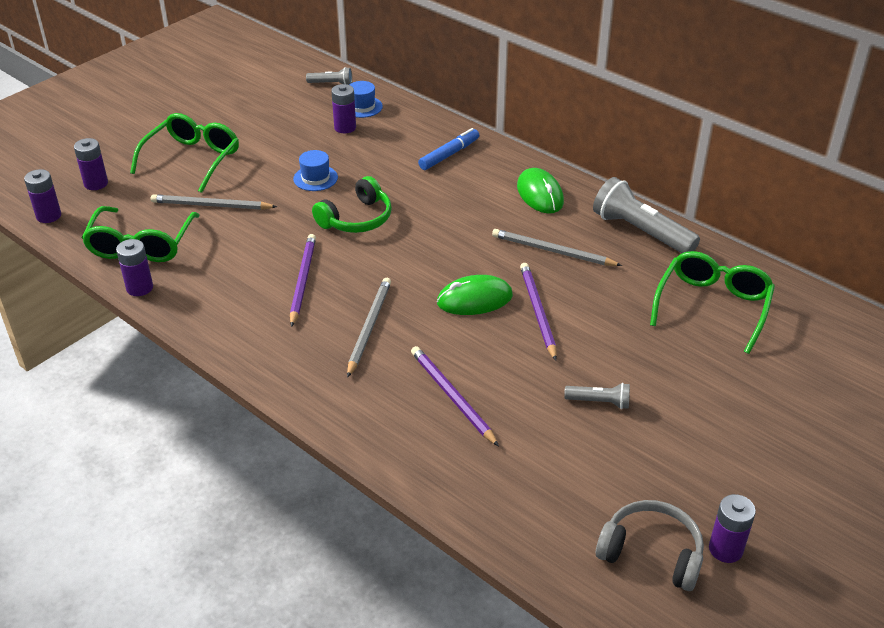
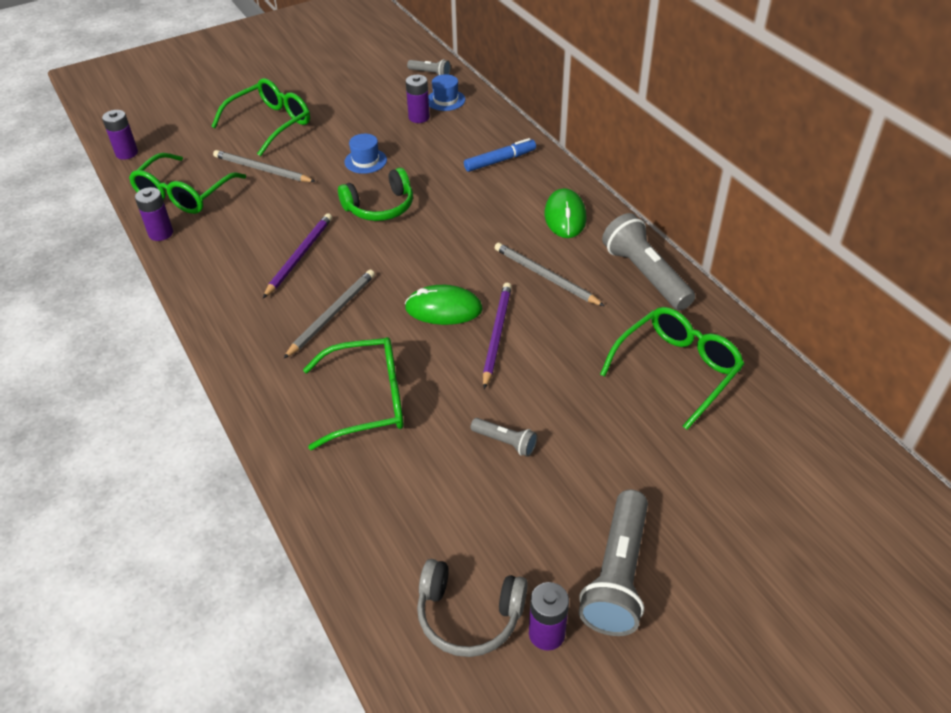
camera: 20 degrees right, 5 degrees up
(96, 183) = (180, 131): purple battery -> none
(452, 396) = (368, 400): purple pencil -> green glasses
(651, 553) = (469, 615): grey headphones -> grey headphones turned 150 degrees clockwise
(756, 486) = (617, 575): none -> grey flashlight

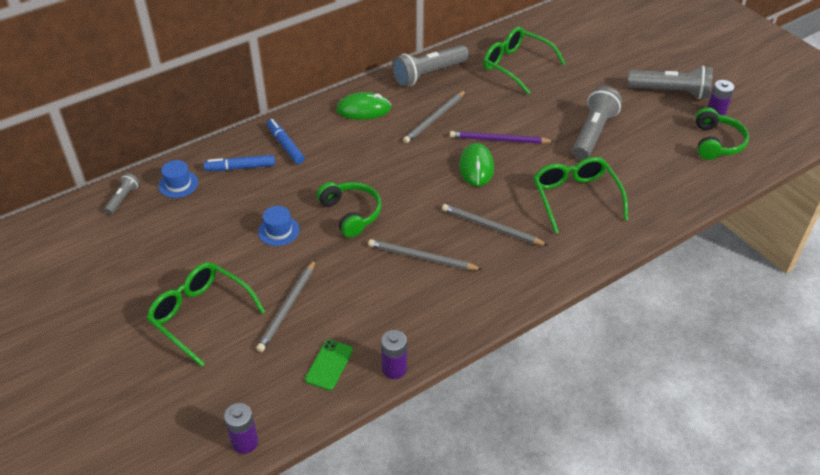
camera: 95 degrees left, 0 degrees up
(184, 194) = (329, 365): green glasses -> green phone
(299, 256) = (422, 257): purple pencil -> grey pencil
(419, 117) = (207, 200): purple battery -> none
(466, 134) = (240, 167): none -> blue marker
(469, 615) = (716, 143): grey headphones -> green headphones
(505, 442) = (593, 133): grey flashlight -> grey flashlight, size x2.00

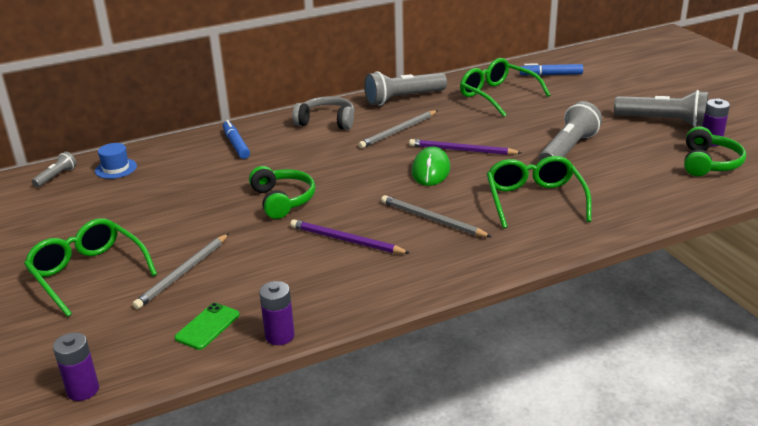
camera: 10 degrees right, 15 degrees down
(240, 167) = (183, 159): blue marker -> blue marker (551, 75)
(278, 231) = (201, 210): blue hat -> none
(363, 109) = (326, 121): green mouse -> grey headphones
(422, 257) = (346, 240): grey pencil -> purple pencil

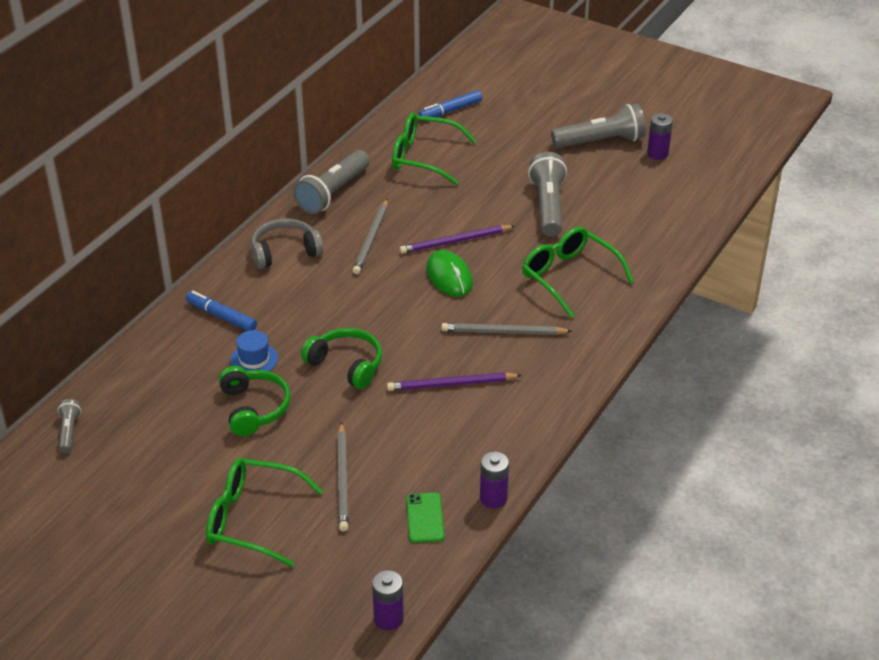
camera: 35 degrees left, 10 degrees up
(116, 168) = (125, 396): blue hat -> blue hat (254, 359)
(709, 163) = (674, 181): green headphones -> green headphones (254, 408)

